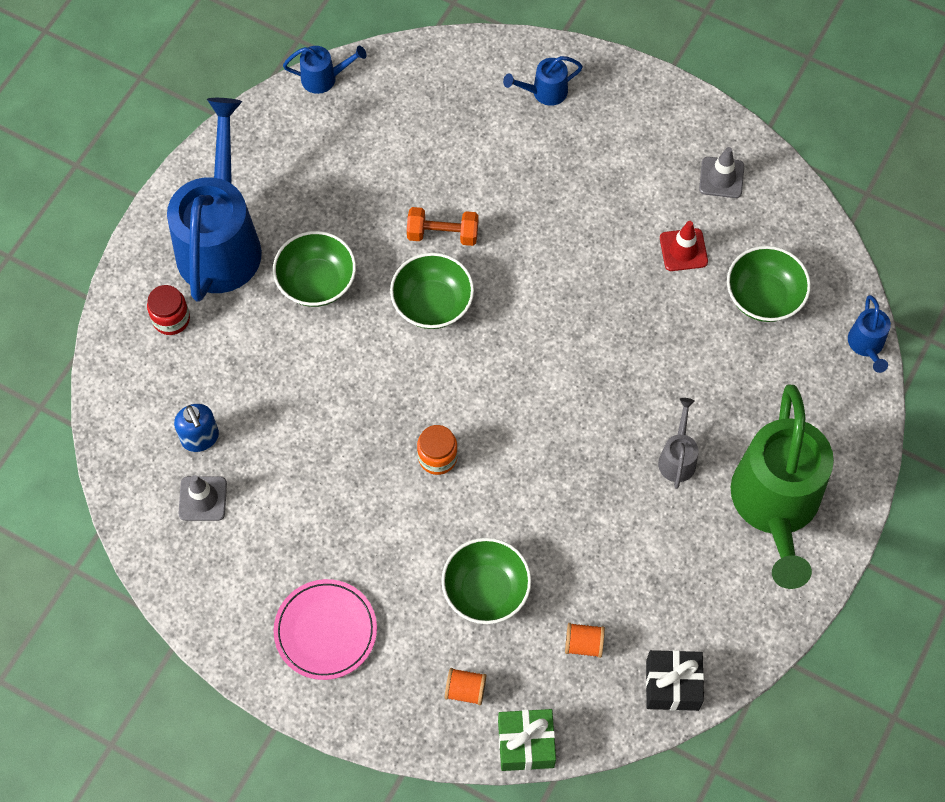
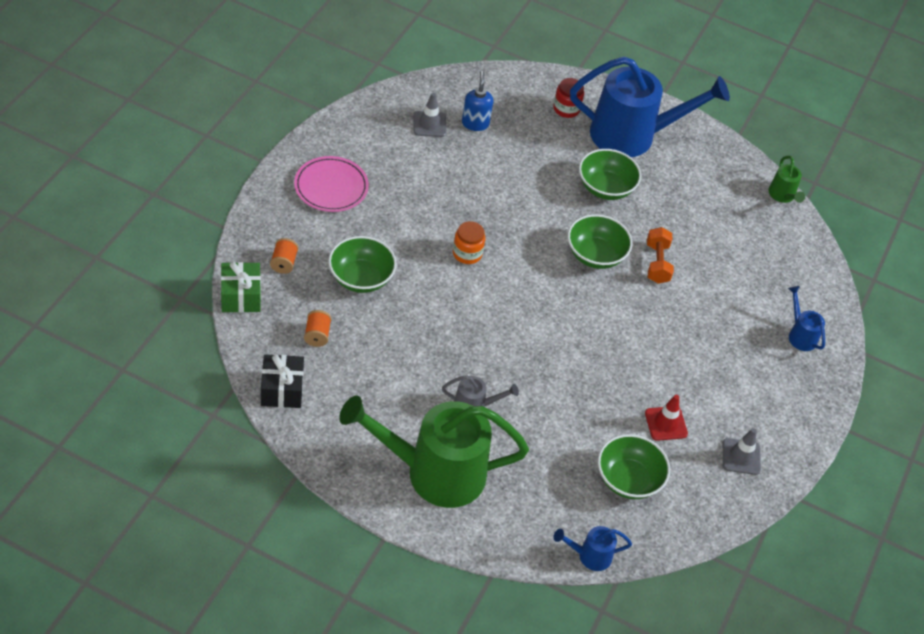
camera: 80 degrees right, 15 degrees down
(200, 438) = (475, 123): blue soap dispenser -> blue soap dispenser turned 120 degrees clockwise
(324, 78) = (782, 196): blue watering can -> green watering can

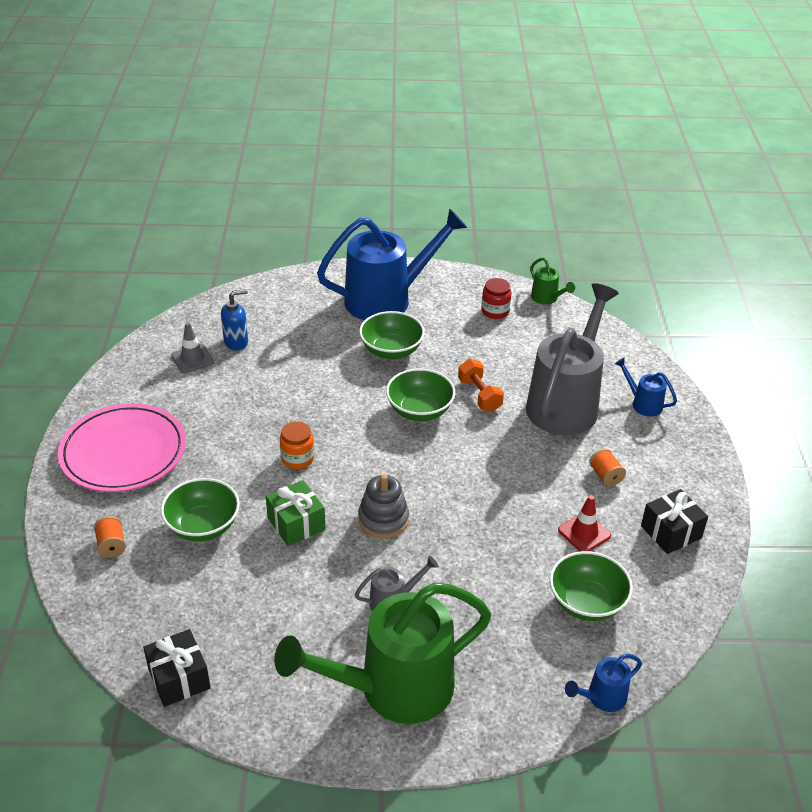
camera: 20 degrees left, 10 degrees down
(241, 296) = (81, 600): green gift -> green gift (296, 524)
(317, 335) = (187, 603): orange spool -> orange spool (605, 476)
(331, 187) = (123, 452): pink plate -> pink plate, size x1.50
(475, 123) = (236, 342): blue soap dispenser -> blue soap dispenser turned 90 degrees clockwise
(506, 337) = (383, 519): none -> grey stacking toy
(566, 109) = (314, 299): red jar -> red jar (495, 311)
(730, 304) = (566, 403): none -> grey watering can
(741, 456) = (671, 532): grey traffic cone -> black gift

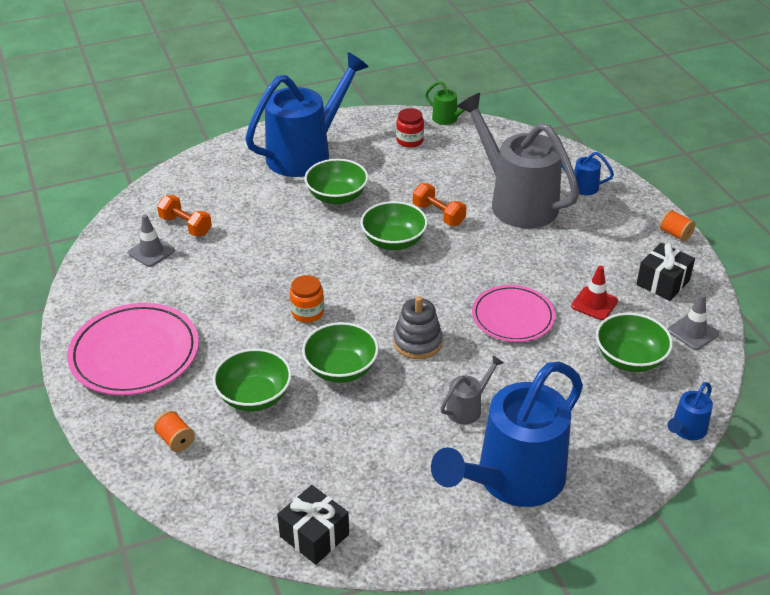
camera: 20 degrees left, 0 degrees up
(236, 342) = (185, 226): blue soap dispenser -> orange dumbbell
(296, 524) = (341, 369): green gift -> green bowl
(393, 688) = (511, 480): green watering can -> blue watering can
(492, 522) = (513, 317): none -> pink plate
(566, 403) = (516, 201): grey watering can -> grey watering can turned 45 degrees counterclockwise
(605, 476) = (584, 252): orange spool -> orange spool (675, 234)
(672, 595) = (693, 332): none -> grey traffic cone

